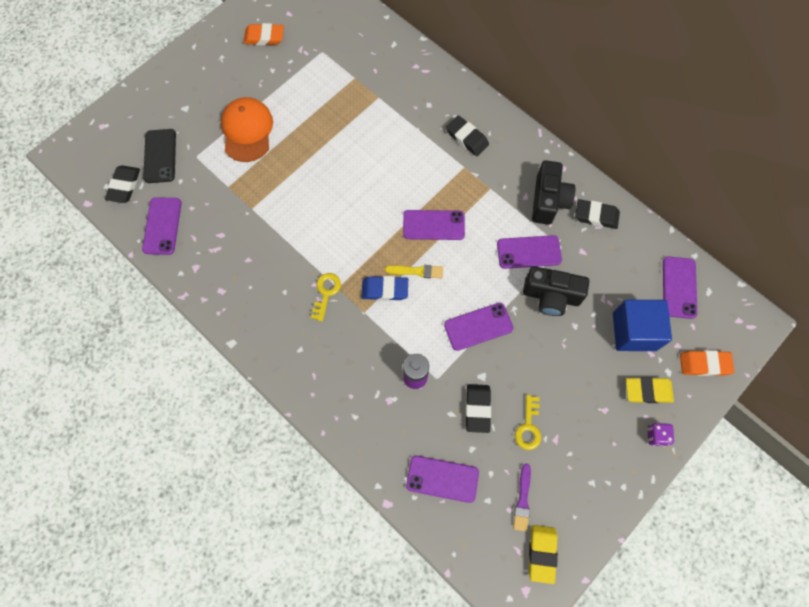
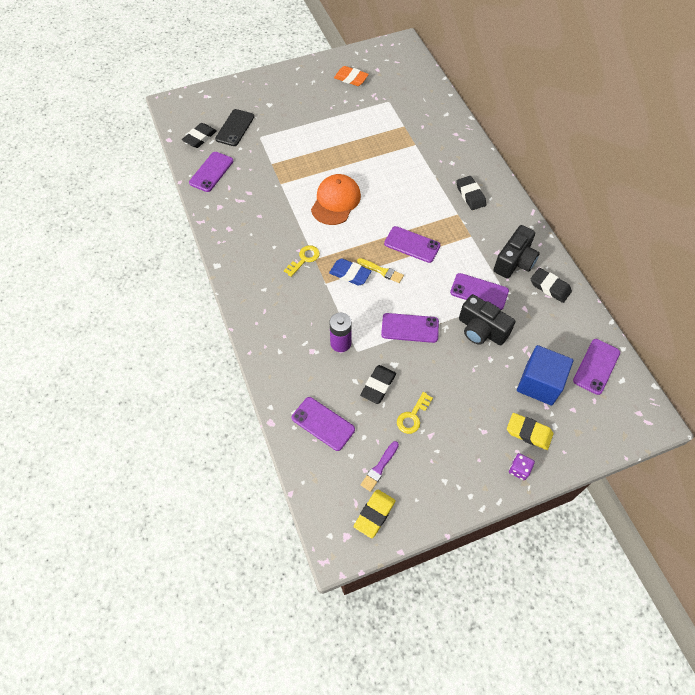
camera: 25 degrees right, 10 degrees down
(247, 131) = (305, 133): orange cap -> orange cap (336, 201)
(704, 364) = (590, 433): orange eraser -> none

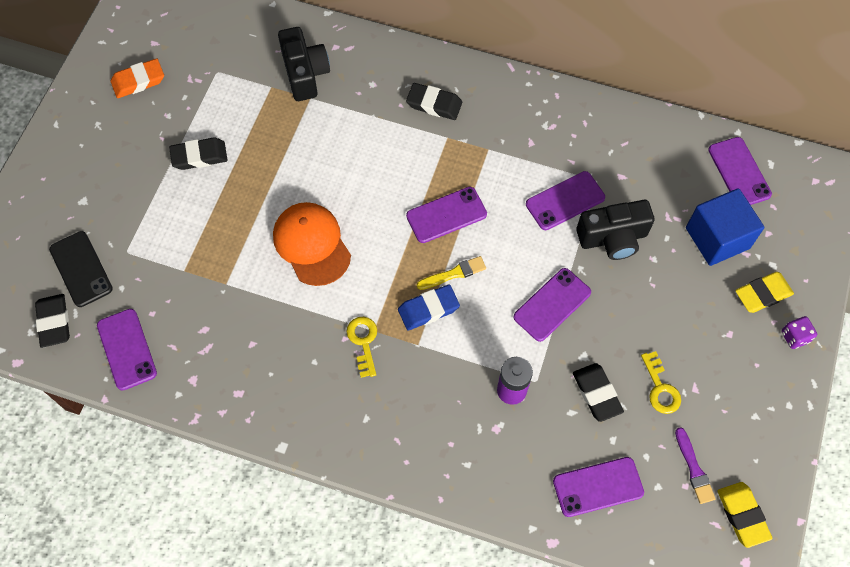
camera: 50 degrees left, 5 degrees up
(514, 261) = (557, 137): black camera -> black camera (305, 73)
(550, 287) = (616, 132): black eraser -> black eraser (199, 156)

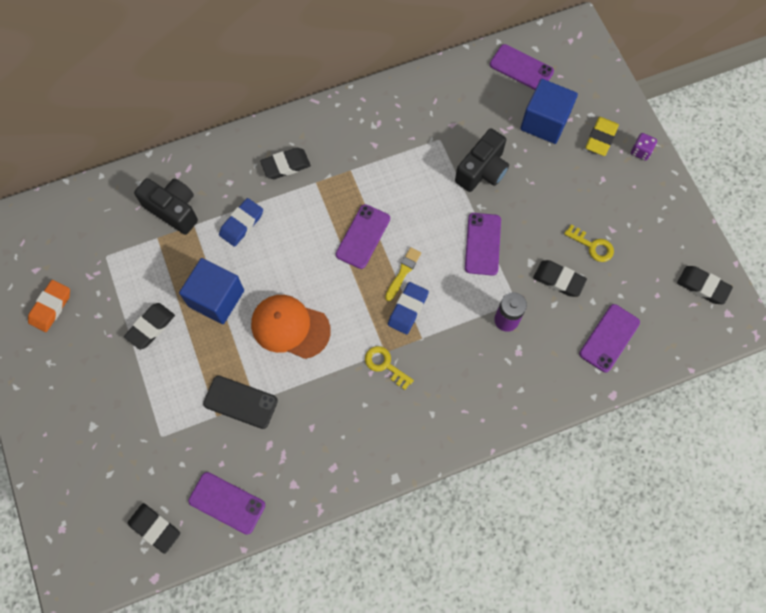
camera: 40 degrees left, 5 degrees up
(81, 269) = (139, 475): black phone -> black phone (240, 402)
(273, 173) = (216, 298): none -> blue cube
(350, 126) = (241, 224): none -> blue eraser
(565, 201) = (431, 168): purple phone -> none
(694, 469) = (653, 280): purple brush -> none
(742, 515) = (703, 286): yellow eraser -> black eraser

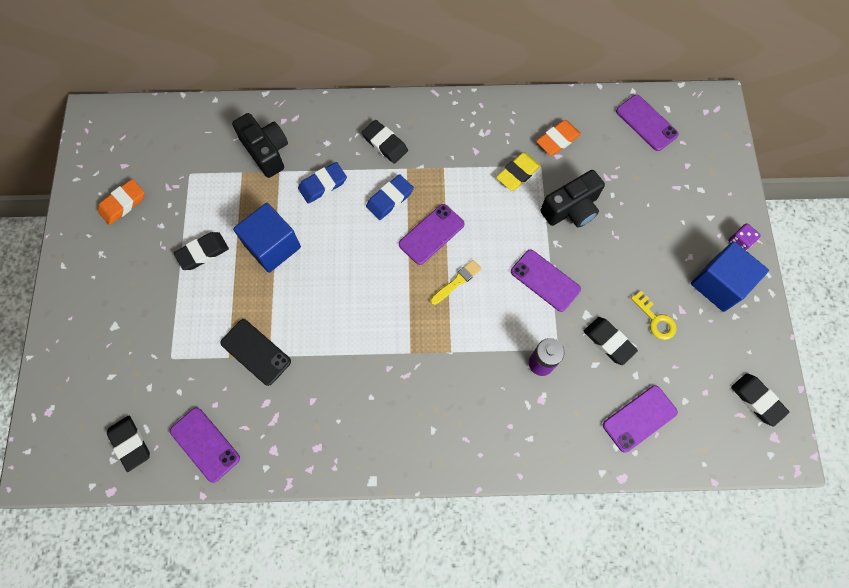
camera: 20 degrees right, 0 degrees up
(286, 165) = (385, 144): black eraser -> black eraser turned 45 degrees clockwise
(290, 327) = (329, 297): orange cap -> none
(385, 365) = (405, 365): yellow key -> none
(408, 309) = (448, 319): blue eraser -> blue eraser (390, 199)
(446, 110) = (557, 140): none -> orange eraser
(482, 244) = (545, 280): purple phone -> purple phone turned 75 degrees counterclockwise
(544, 122) = (651, 182): blue cube -> blue cube (719, 284)
(601, 138) = (702, 216): yellow eraser -> yellow eraser (517, 173)

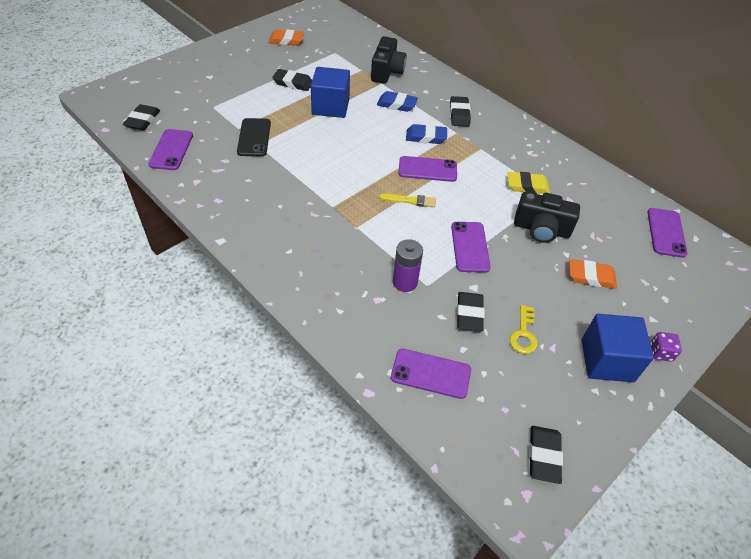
camera: 45 degrees right, 20 degrees down
(557, 140) = (580, 192): orange eraser -> orange eraser (591, 277)

